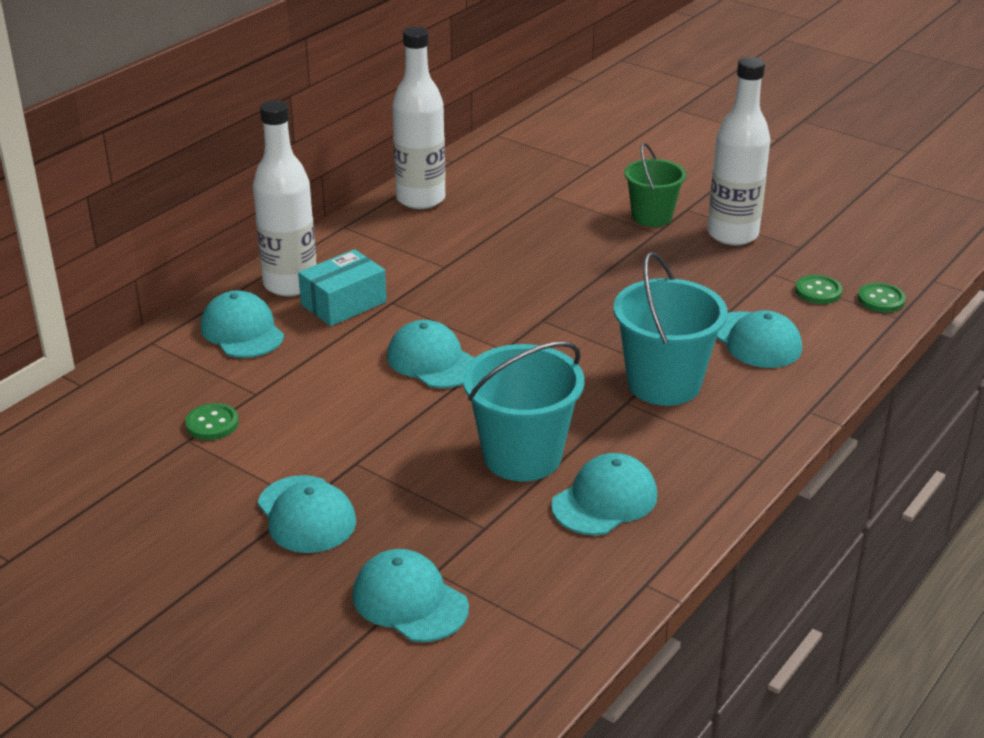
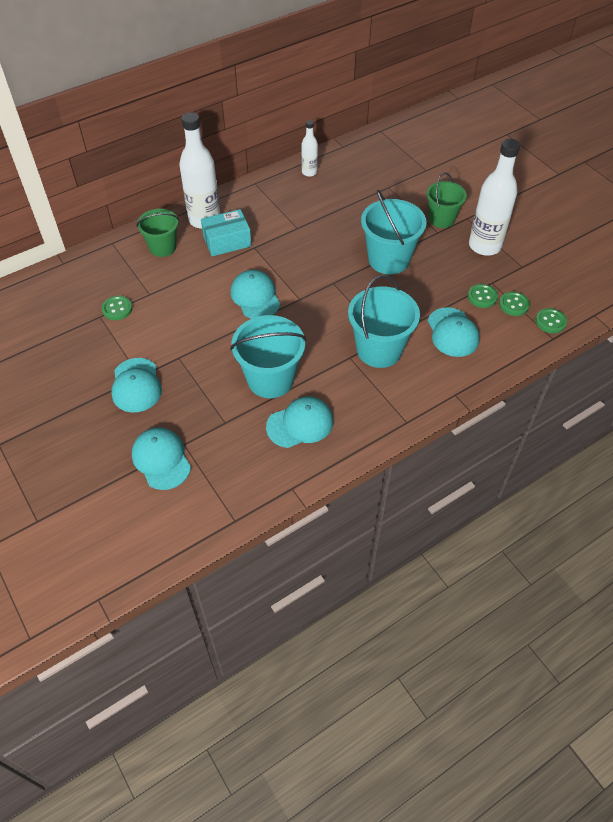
camera: 20 degrees right, 20 degrees up
(242, 331) = (163, 247): turquoise cap -> green bucket
(420, 199) = (309, 172): white bottle -> white bottle, size x0.52
(606, 276) = (389, 259): none -> turquoise bucket
(768, 291) = (482, 297): none -> green button

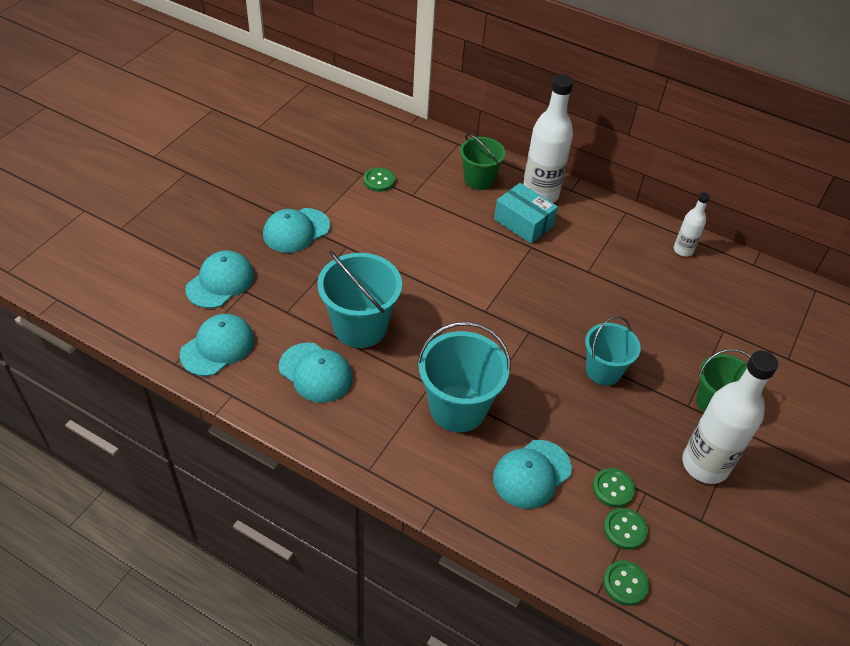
camera: 60 degrees right, 5 degrees down
(255, 297) = (463, 273): turquoise cap -> turquoise cap (217, 347)
(389, 259) = (603, 371): turquoise bucket -> turquoise bucket, size x0.65

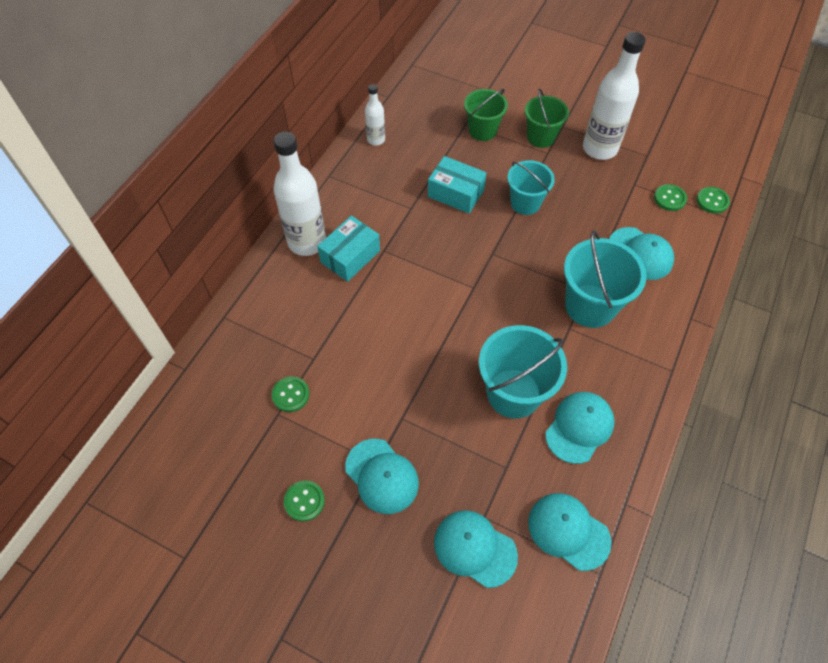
camera: 90 degrees left, 10 degrees up
(479, 180) = (286, 296): green bucket -> green bucket (482, 130)
(612, 309) = (455, 193): none -> turquoise box
(613, 488) = (637, 203): green button -> green button (304, 501)

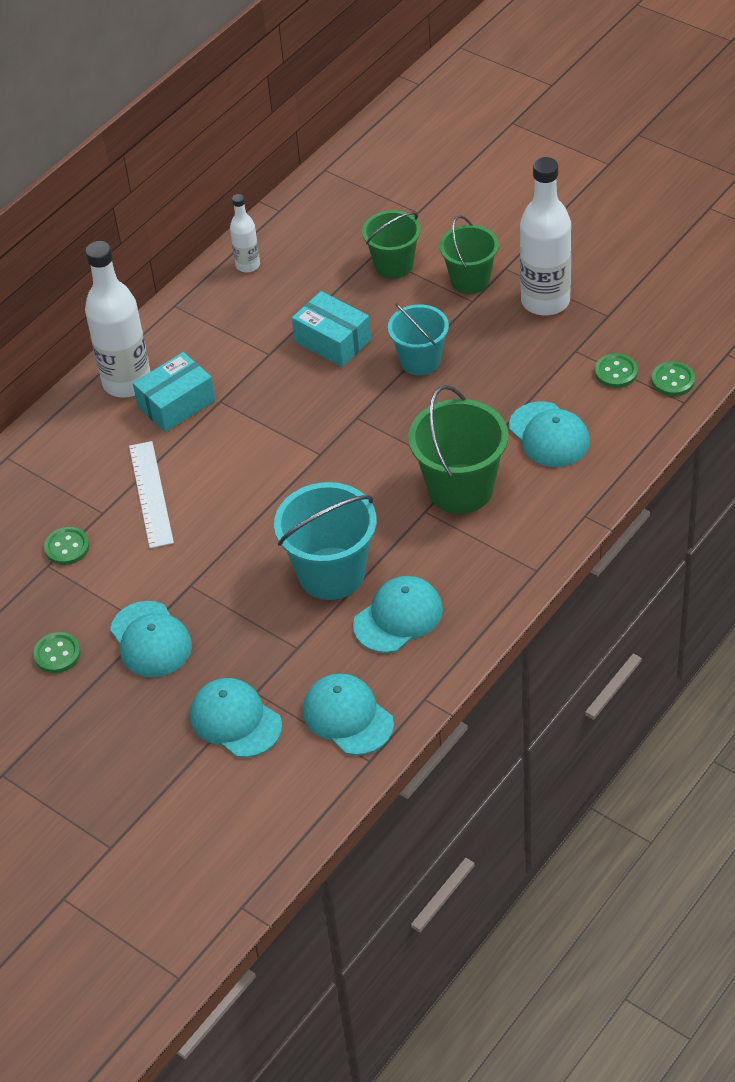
camera: 15 degrees right, 10 degrees down
(348, 337) = (150, 494): none -> white ruler
(590, 306) = (460, 489): turquoise bucket -> green bucket

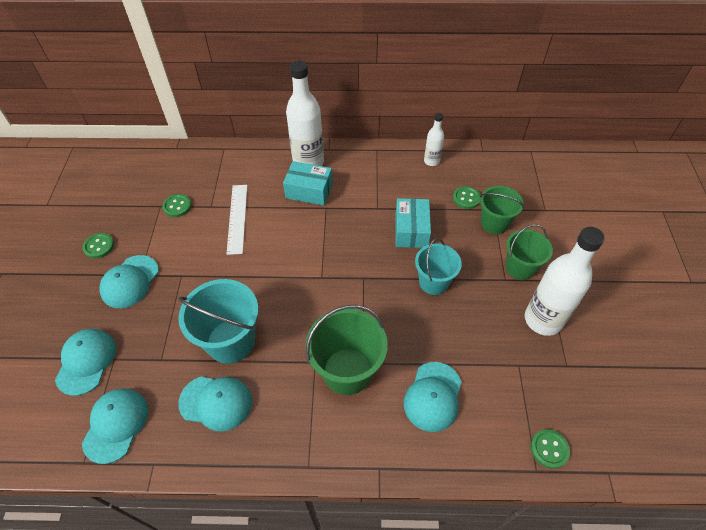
camera: 50 degrees right, 5 degrees up
(150, 494) = (237, 218): white ruler -> white ruler turned 45 degrees counterclockwise
(616, 372) = (522, 404): green button -> green button (466, 198)

